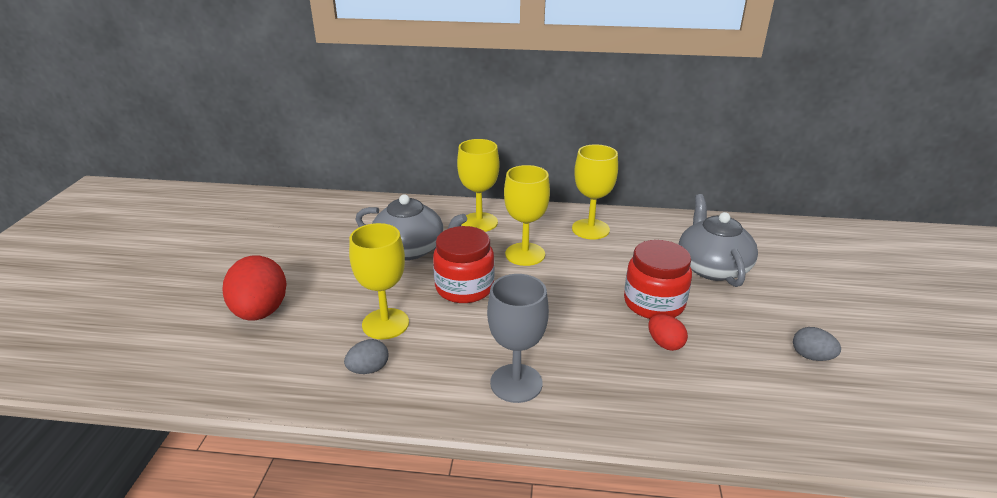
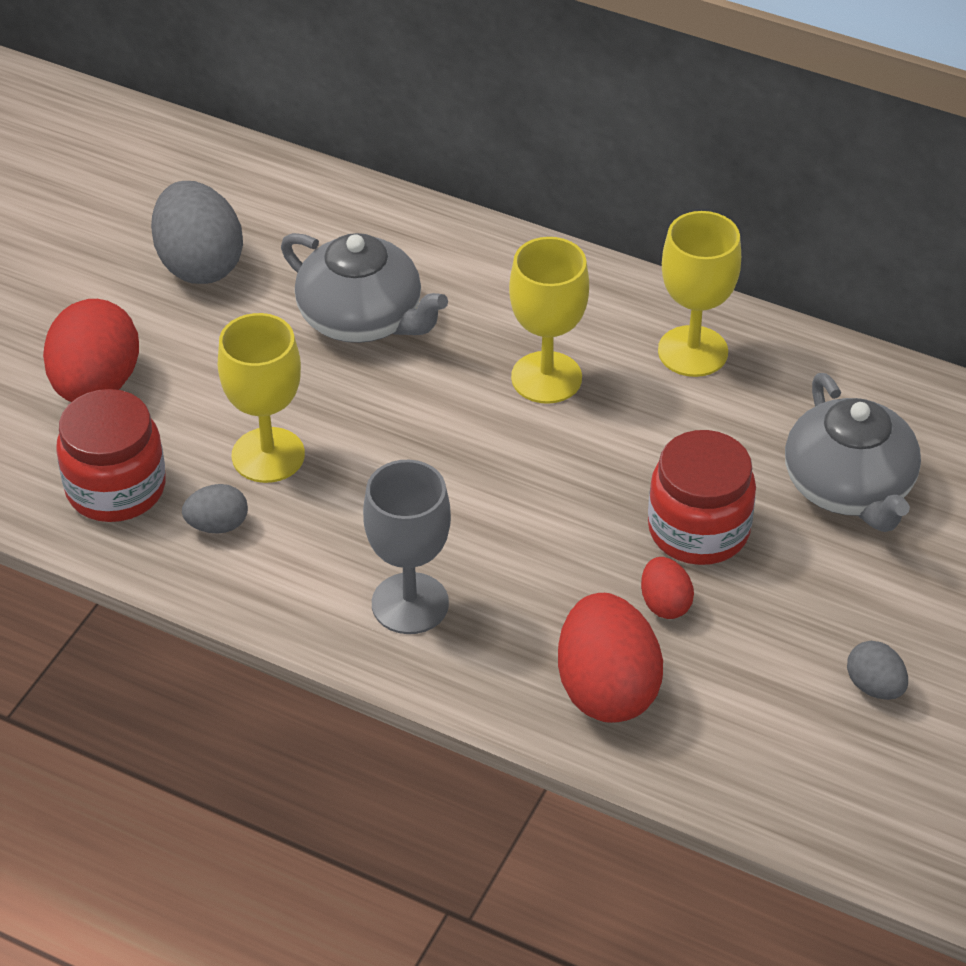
camera: 20 degrees right, 15 degrees up
(307, 244) = (199, 264): none -> grey egg
(464, 287) = (414, 420): red jar -> red jar (116, 488)
(479, 222) = (504, 286): yellow goblet -> none
(668, 400) = (606, 689): none -> red egg
(712, 267) = (849, 487): grey teapot -> grey teapot turned 150 degrees clockwise

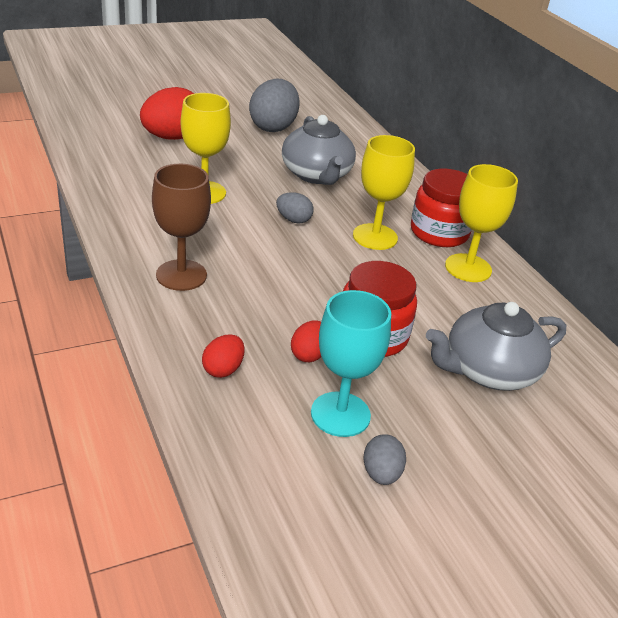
camera: 35 degrees right, 10 degrees down
(116, 488) = (125, 168): red jar -> red jar (439, 233)
(217, 525) = (145, 201): grey egg -> grey egg (293, 220)
(410, 603) = (181, 275): grey goblet -> brown goblet
(606, 689) = (223, 369): red egg -> red egg, size x0.51
(772, 651) = (340, 414): none -> turquoise goblet
(849, 487) = (488, 371): grey teapot -> grey teapot turned 45 degrees clockwise

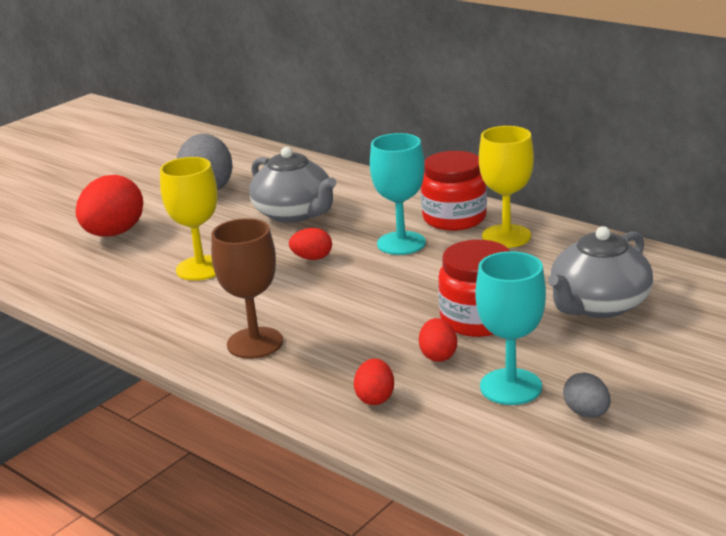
camera: 20 degrees left, 10 degrees down
(293, 220) = (312, 258): grey egg -> red egg
(375, 237) = (401, 243): yellow goblet -> turquoise goblet

